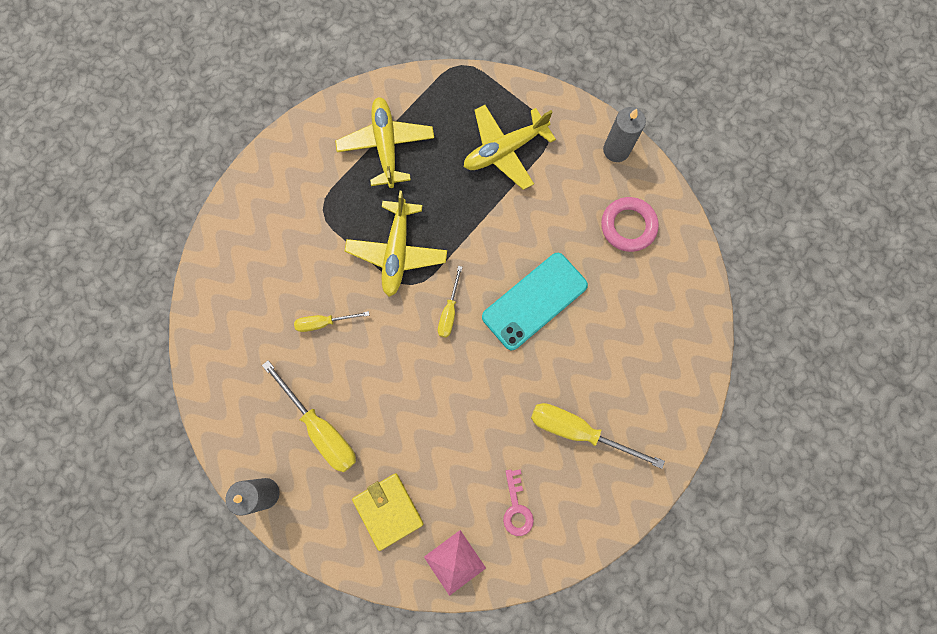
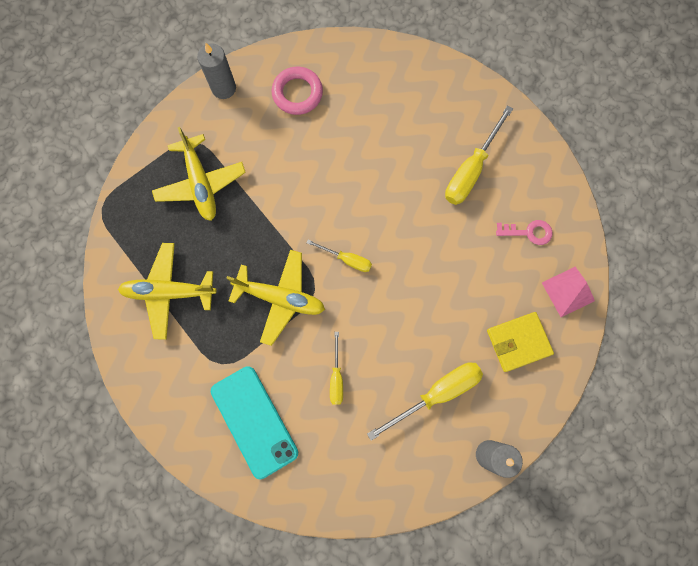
camera: 80 degrees left, 0 degrees up
(534, 301) = (351, 184): turquoise phone -> turquoise phone (254, 421)

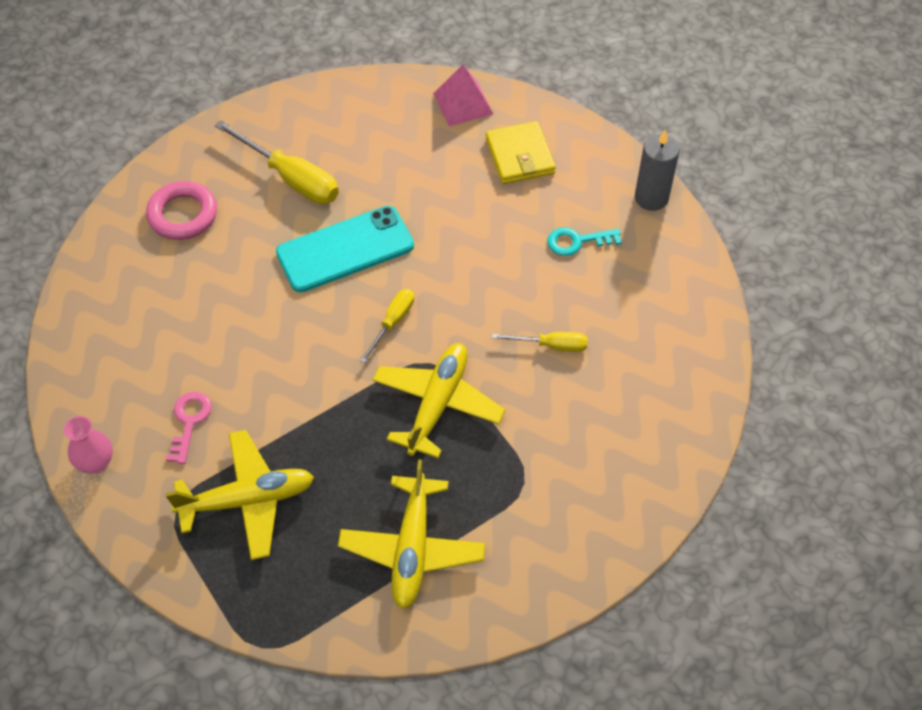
camera: 85 degrees left, 20 degrees down
(223, 88) = (96, 463): grey candle -> pink vase
(254, 421) = (605, 444): turquoise phone -> turquoise phone (345, 249)
(297, 93) = (131, 365): pink ring -> pink ring (183, 215)
(436, 393) = (577, 241): yellow screwdriver -> turquoise key
(528, 232) = (384, 131): pink key -> pink key (189, 422)

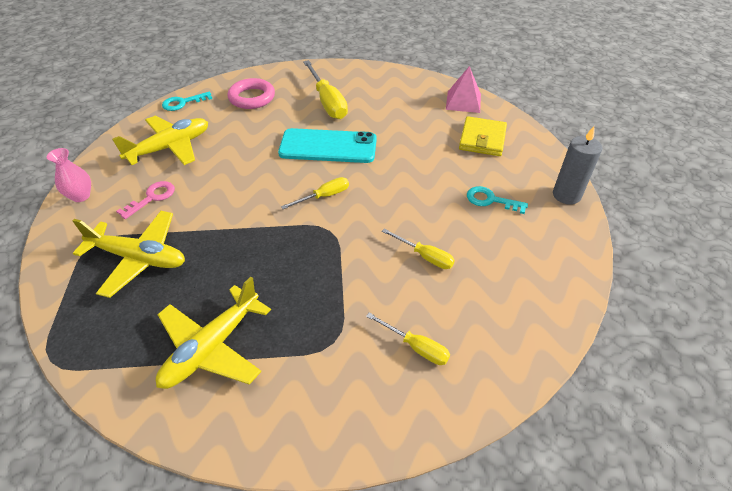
camera: 30 degrees right, 10 degrees down
(93, 265) = (183, 103): none -> turquoise key
(437, 404) = (312, 257): yellow plane -> yellow plane (170, 148)
(602, 447) = (416, 347): none -> yellow screwdriver

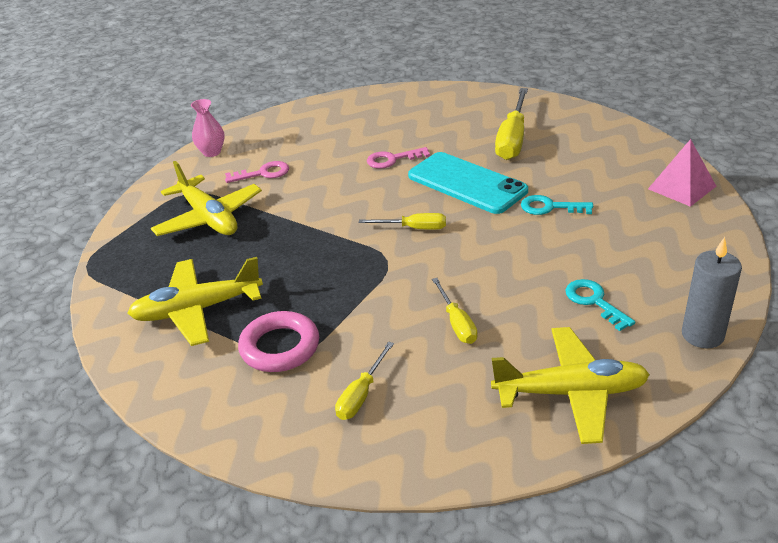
camera: 40 degrees right, 10 degrees down
(170, 148) = (317, 135): yellow plane -> yellow plane (571, 393)
(183, 103) = (367, 98): turquoise key -> turquoise key (550, 207)
(252, 97) = (437, 112): pink ring -> pink ring (280, 347)
(254, 147) = (392, 159): none -> pink key
(416, 347) = (361, 394): yellow screwdriver -> yellow screwdriver turned 45 degrees clockwise
(482, 139) = (659, 236): yellow wallet -> none

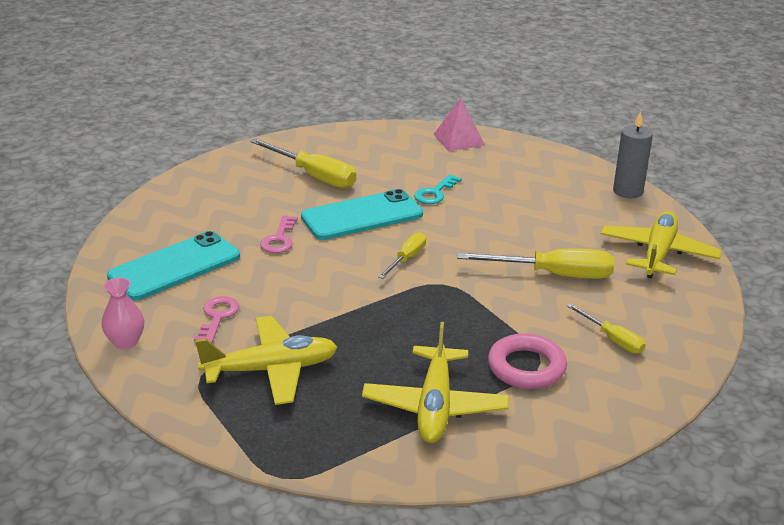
camera: 70 degrees left, 5 degrees down
(318, 133) = (174, 266): none -> turquoise phone
(457, 323) = (553, 275): yellow screwdriver -> yellow screwdriver, size x1.77
(594, 301) = (567, 214): turquoise key -> none

